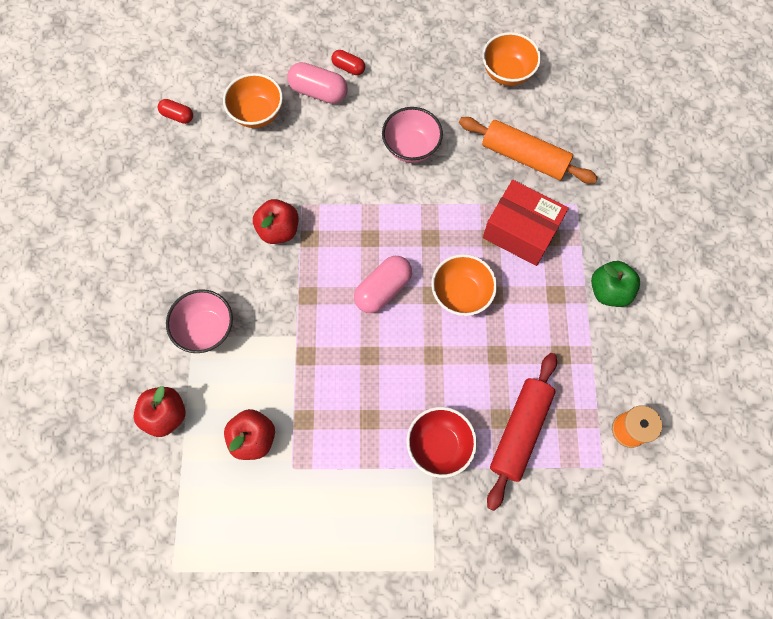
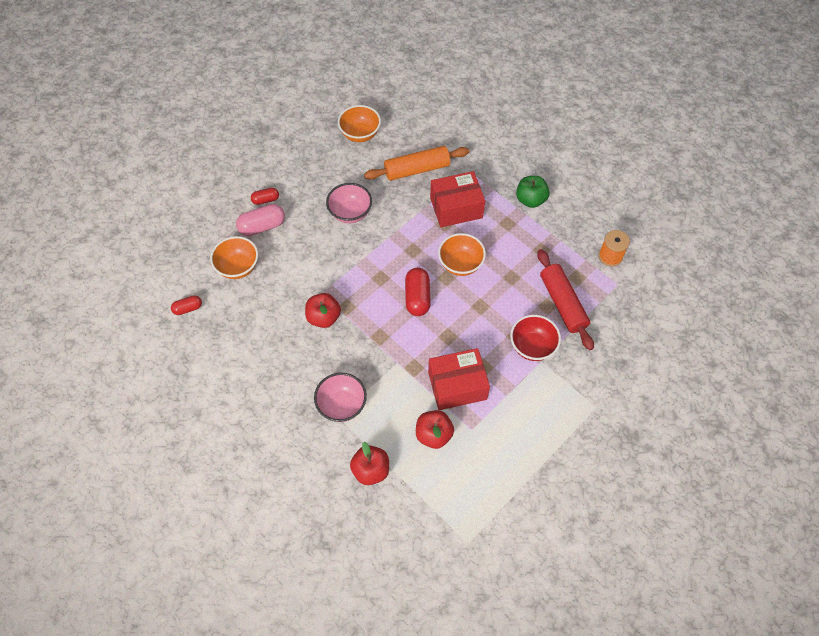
camera: 45 degrees left, 10 degrees down
(325, 412) = (457, 385): none -> red box
(383, 289) = (417, 297): pink capsule -> red capsule

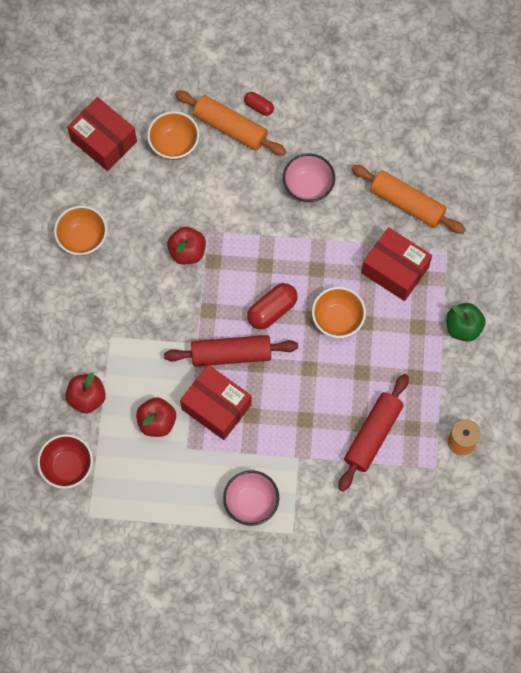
camera: 50 degrees right, 10 degrees up
(188, 308) = (104, 141): red capsule -> red box
(262, 226) = (230, 128): pink capsule -> orange rolling pin
(342, 405) = (122, 331): pink bowl -> pink bowl (251, 503)
(360, 134) = (401, 123): orange bowl -> orange bowl (83, 239)
(426, 346) = (231, 354): none -> red rolling pin
(532, 346) = (306, 440): red bowl -> red bowl (68, 467)

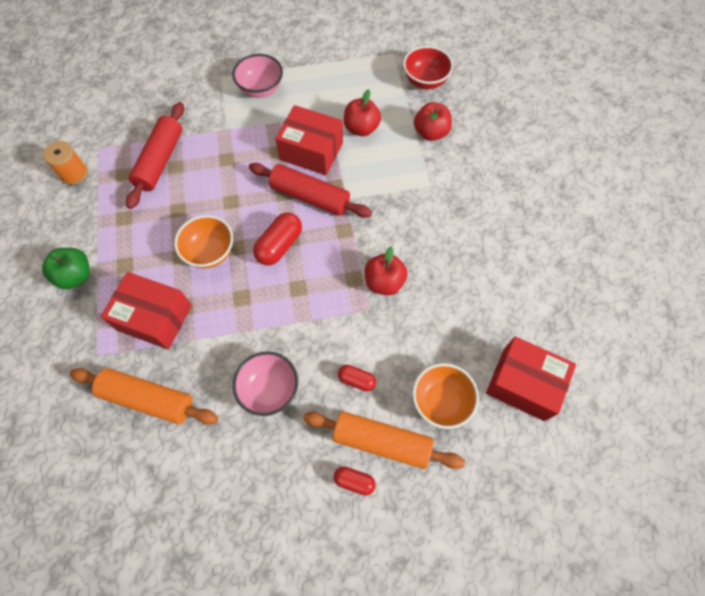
camera: 165 degrees right, 5 degrees down
(83, 239) = (497, 269): orange bowl -> none
(231, 354) = (310, 197): red rolling pin -> red rolling pin turned 45 degrees clockwise
(236, 176) = (356, 380): none -> red capsule

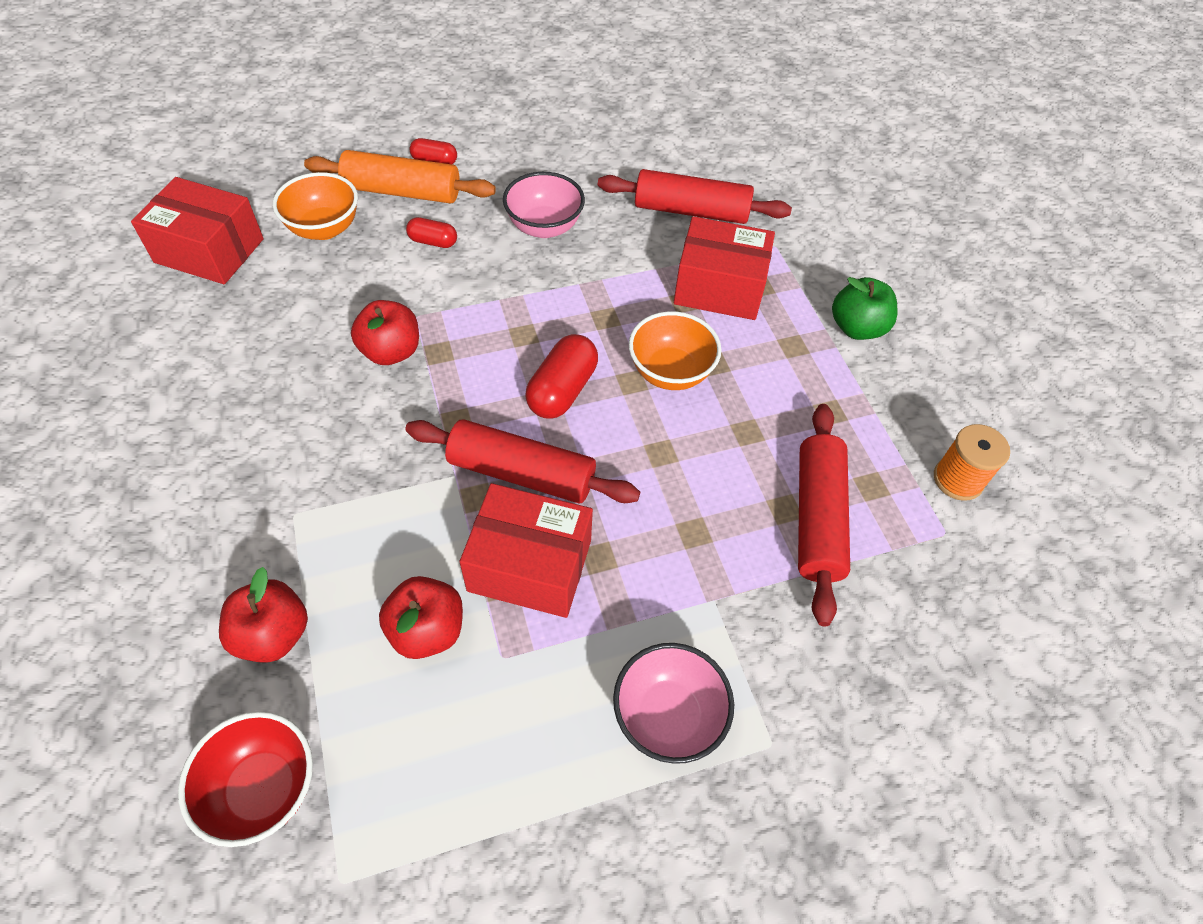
camera: 170 degrees right, 10 degrees down
(148, 399) = (691, 211): orange rolling pin -> red rolling pin

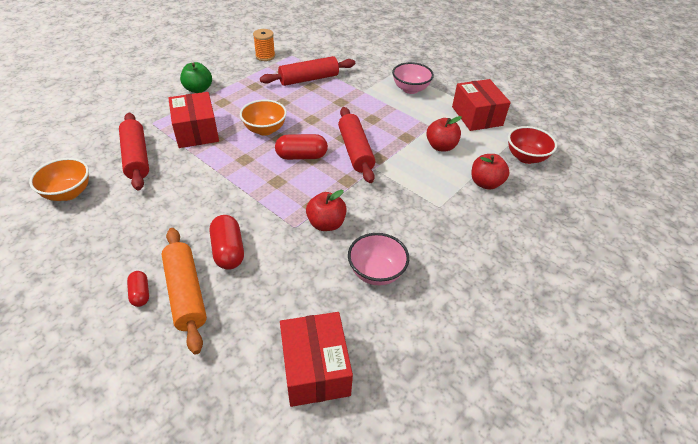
camera: 120 degrees left, 10 degrees down
(324, 229) = (250, 314): orange bowl -> orange bowl (68, 193)
(433, 242) = (228, 251): red capsule -> red capsule, size x1.70
(530, 565) = (392, 133): red box -> red box (477, 116)
(544, 227) = (184, 208): pink bowl -> pink bowl (376, 272)

